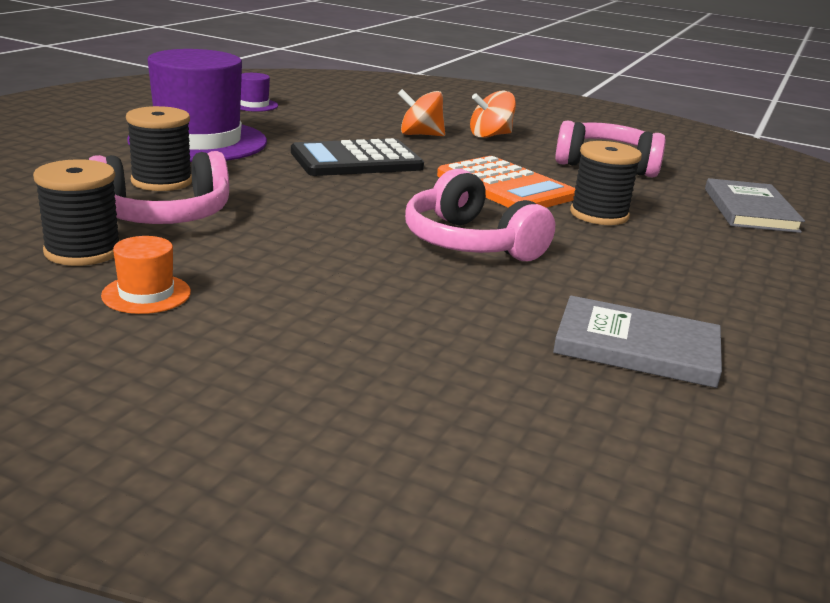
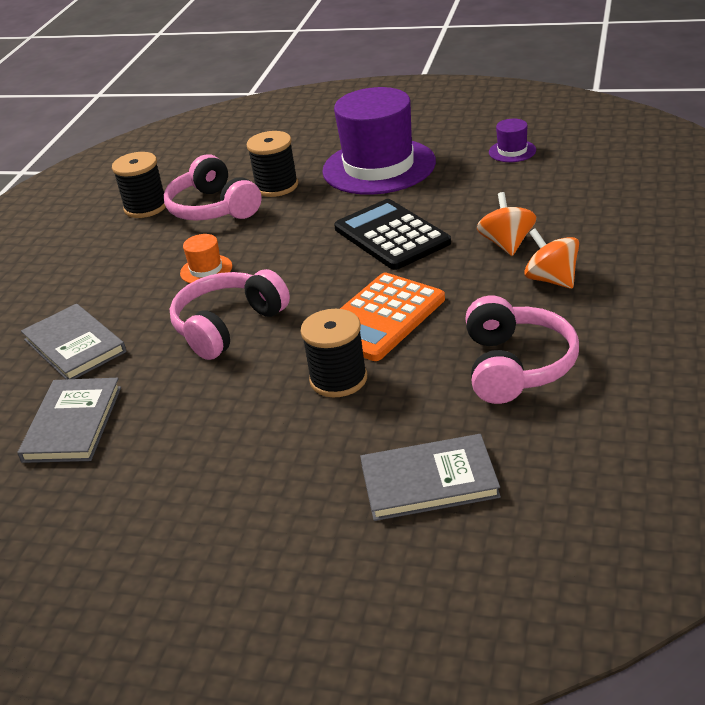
camera: 85 degrees right, 10 degrees up
(146, 294) = (97, 243): orange hat -> orange hat (206, 270)
(446, 333) = (74, 346): none -> grey book

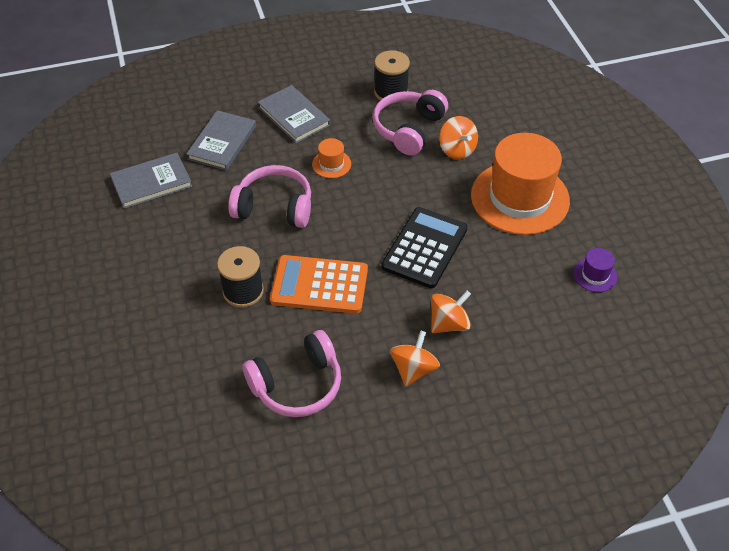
camera: 55 degrees right, 15 degrees up
(276, 186) = (457, 150): black spool -> orange spinning top
(379, 167) = (519, 198): purple hat -> orange hat
(429, 481) = (163, 380): grey book -> grey book (294, 116)

